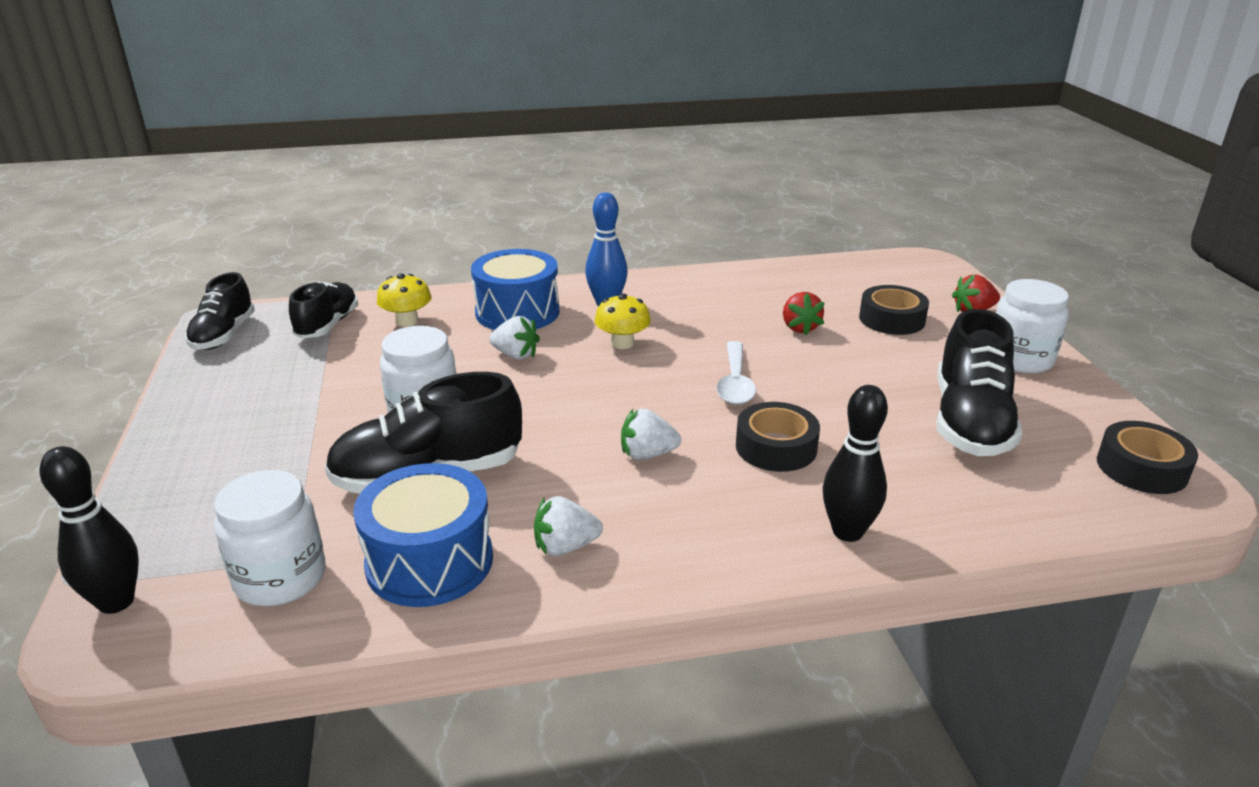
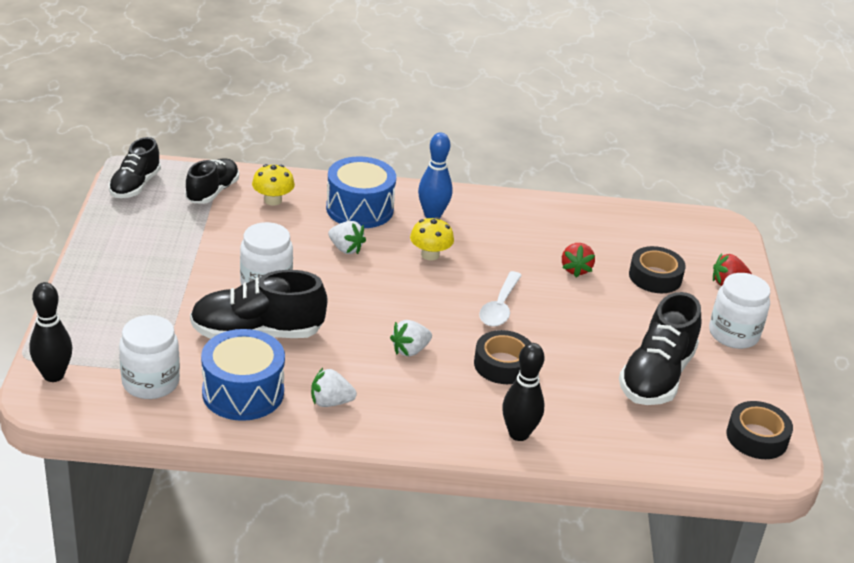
camera: 10 degrees right, 5 degrees up
(647, 454) = (410, 350): white strawberry -> white strawberry turned 45 degrees counterclockwise

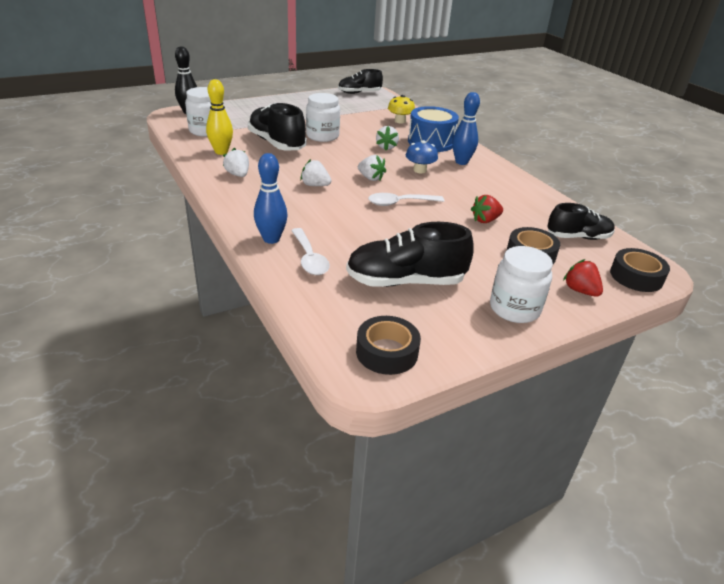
camera: 60 degrees right, 0 degrees up
(212, 192) = (383, 108): black shoe -> black shoe (578, 237)
(243, 392) = (221, 152): blue drum -> yellow bowling pin
(423, 300) = (370, 178): none -> white strawberry
(430, 255) = (420, 170): yellow mushroom -> blue mushroom
(503, 364) = (339, 217): black tape -> black tape (636, 276)
(518, 434) = (271, 239): black bowling pin -> blue bowling pin
(576, 422) = (309, 258): none -> white spoon

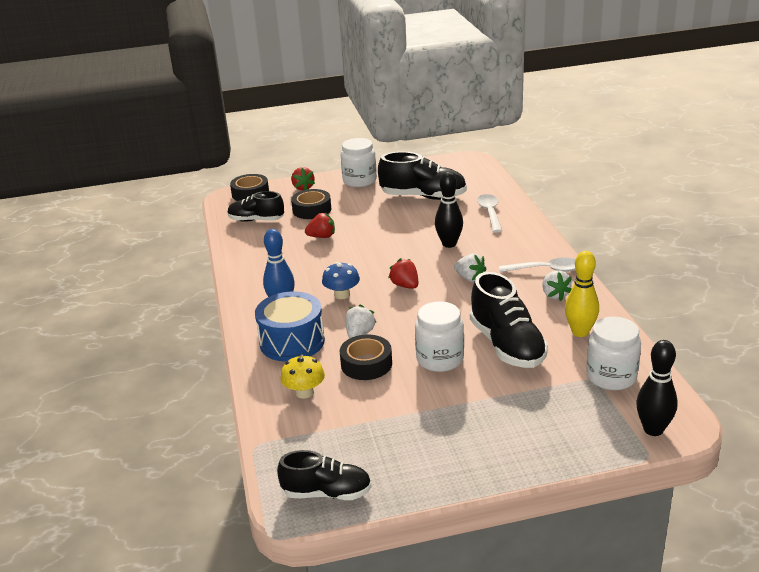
camera: 160 degrees left, 5 degrees down
(271, 239) = (519, 228): blue bowling pin -> none
(346, 217) = (449, 244): none -> black bowling pin
(370, 178) = (405, 285): white strawberry -> red strawberry
(387, 352) = (454, 166): black tape -> black tape (366, 364)
(400, 203) = (390, 255): white spoon -> white spoon (546, 270)

